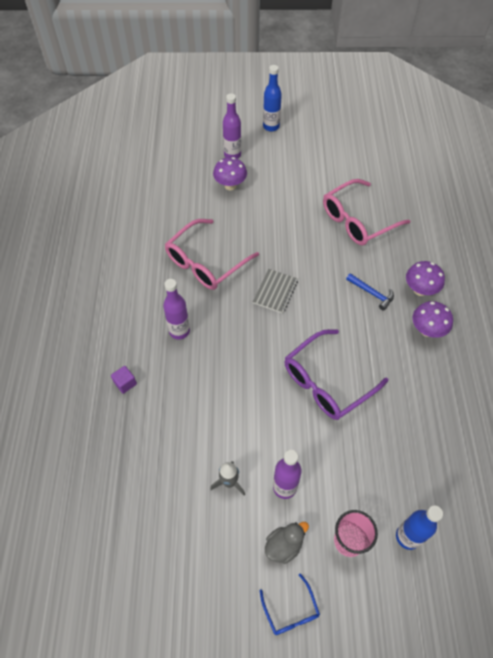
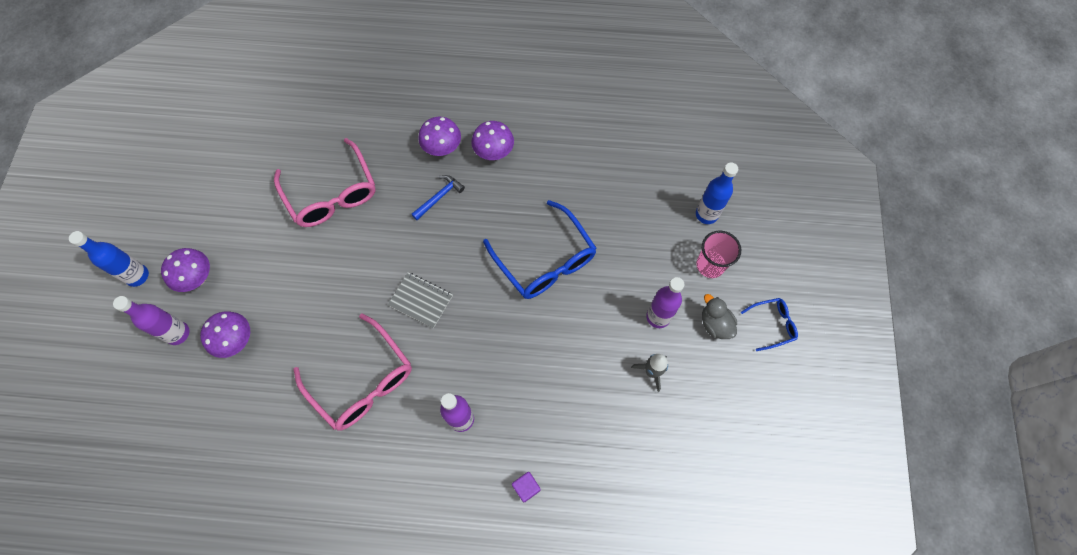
camera: 85 degrees left, 10 degrees up
(274, 156) = (197, 278): none -> purple mushroom
(327, 382) = (545, 260): purple glasses -> blue glasses

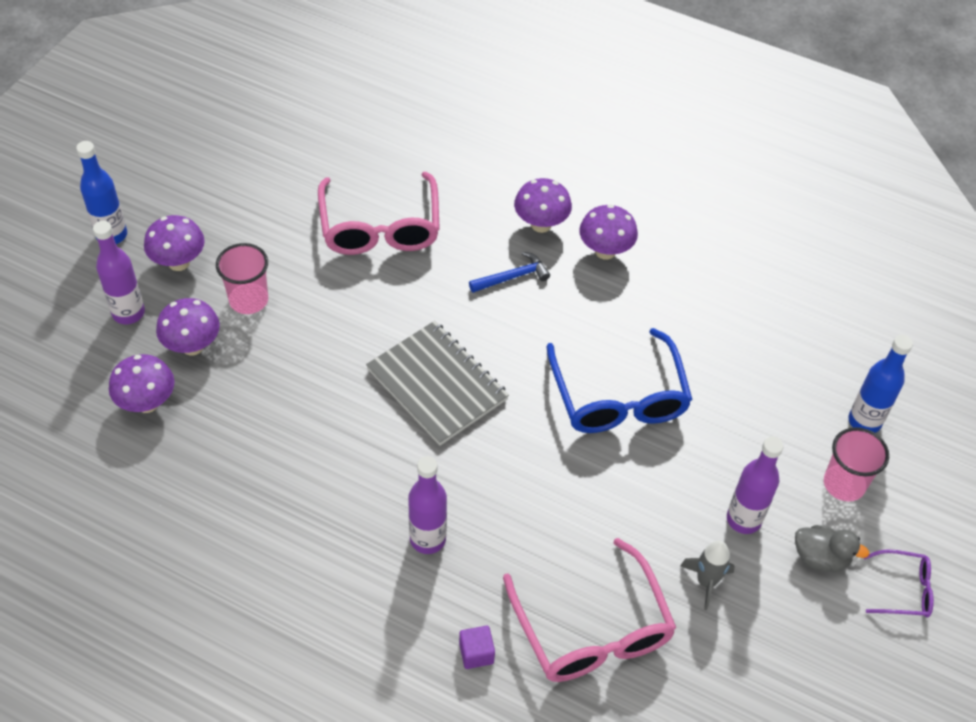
camera: 20 degrees right, 15 degrees down
(223, 398) = (147, 403): none -> purple mushroom
(261, 288) = (248, 300): none -> pink cup
(362, 381) = (323, 447): pink glasses -> pink glasses (592, 629)
(421, 300) = (437, 385): grey notebook -> grey notebook, size x1.63
(715, 324) = (820, 558): grey duck -> grey duck turned 120 degrees clockwise
(772, 325) = (903, 589): blue glasses -> purple glasses

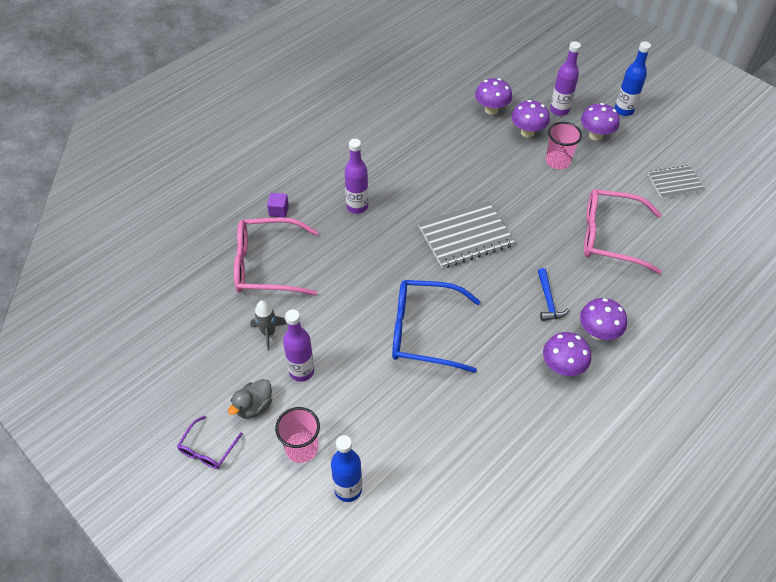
camera: 110 degrees right, 0 degrees up
(257, 170) = (675, 183): none -> grey notebook

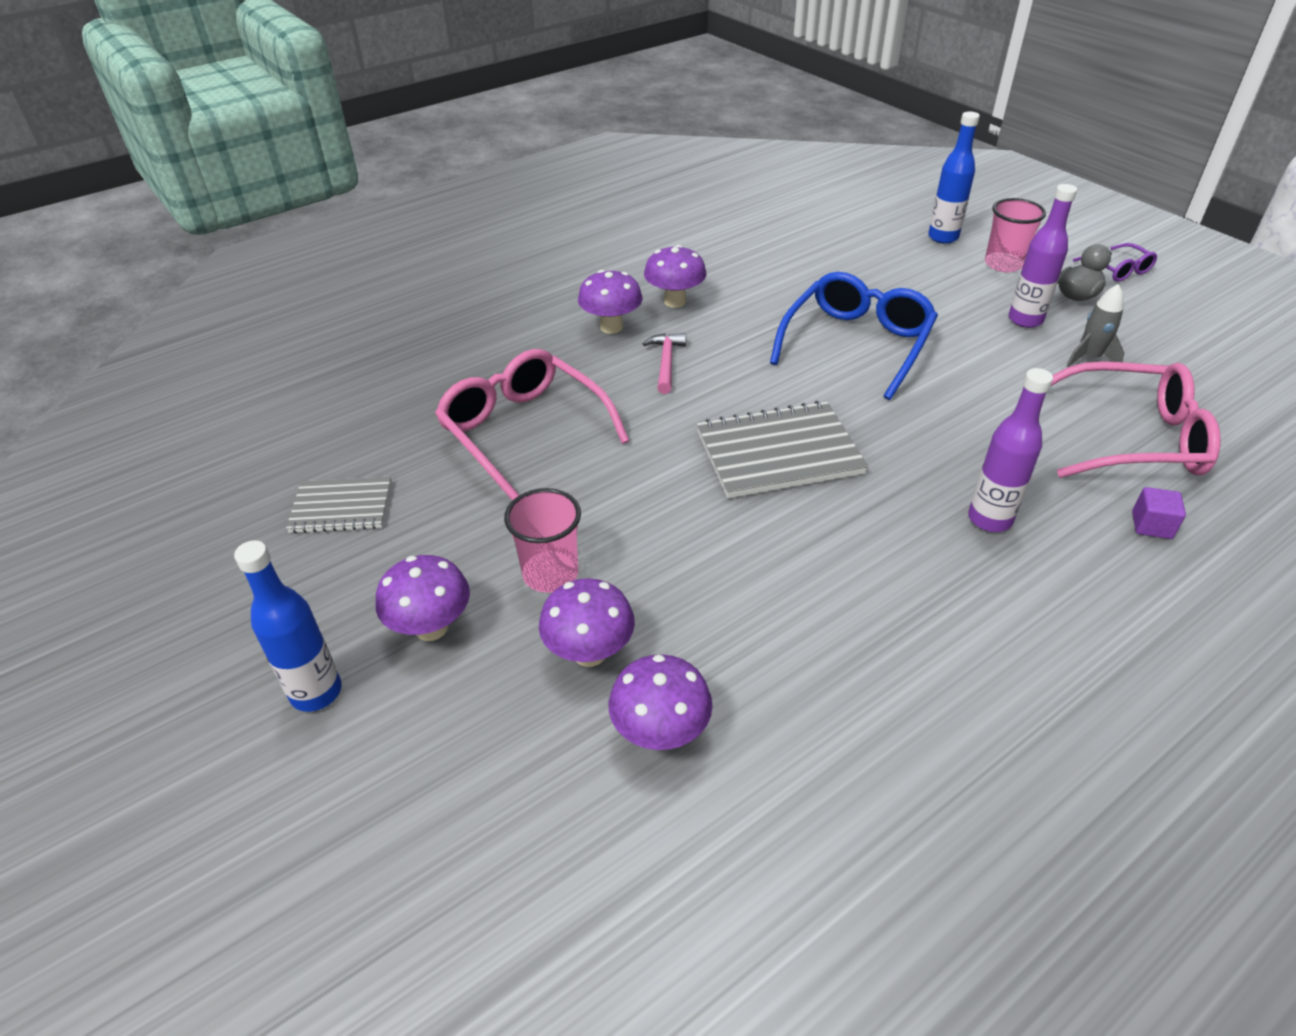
camera: 170 degrees left, 10 degrees down
(207, 449) = (1117, 270): purple glasses -> purple glasses turned 120 degrees clockwise
(424, 331) = (856, 344): blue glasses -> blue glasses turned 75 degrees counterclockwise
(548, 300) = (666, 363): blue hammer -> pink hammer
(559, 110) = (480, 711): purple bottle -> none
(610, 237) = (524, 431): pink glasses -> pink glasses turned 150 degrees counterclockwise

